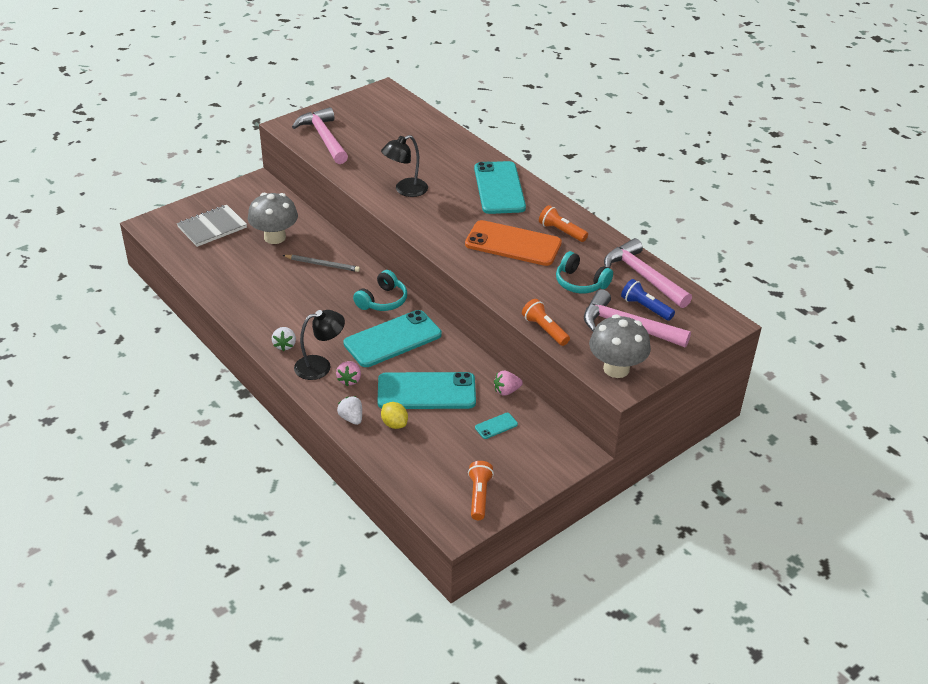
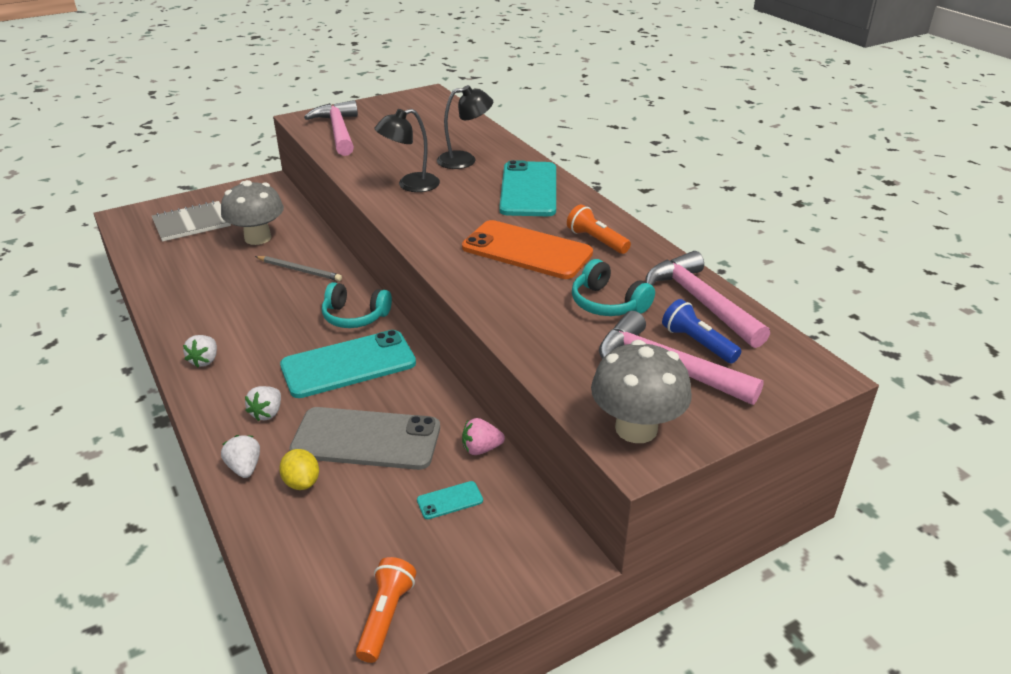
camera: 10 degrees right, 5 degrees down
(320, 366) = (237, 391): black lamp -> black lamp (465, 160)
(349, 380) = (267, 413): pink strawberry -> white strawberry
(382, 300) = (355, 316): turquoise headphones -> turquoise headphones turned 60 degrees clockwise
(426, 391) = (366, 439): turquoise phone -> grey phone
(544, 329) = (538, 361): orange flashlight -> none

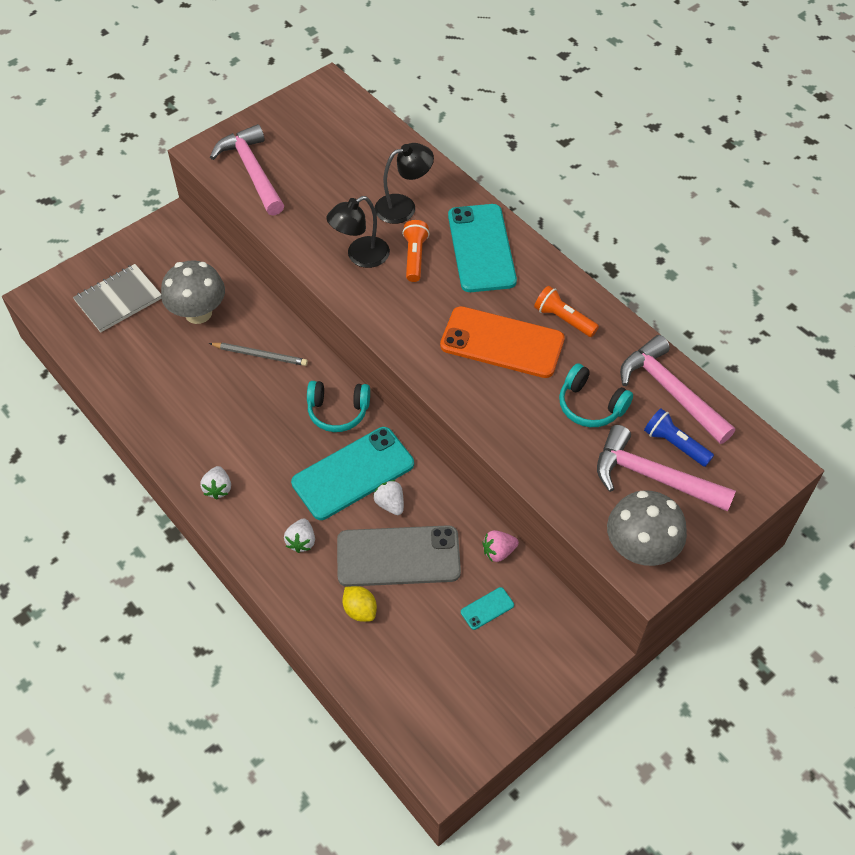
camera: 10 degrees left, 20 degrees up
(244, 468) = (306, 603): white strawberry -> white strawberry (390, 504)
(386, 616) = (469, 721): orange flashlight -> orange flashlight (415, 257)

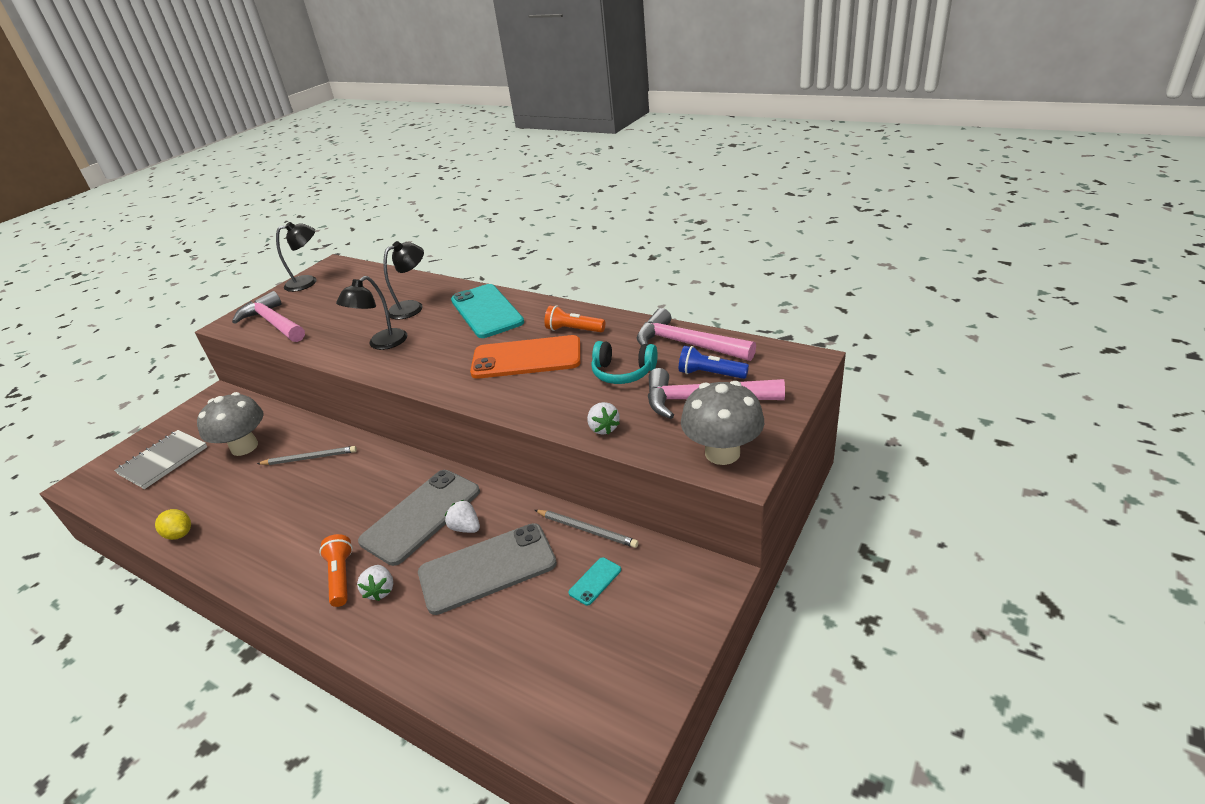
camera: 15 degrees left, 20 degrees down
(218, 488) = (280, 574): white strawberry -> white strawberry (603, 428)
(297, 109) = (308, 282): none -> black lamp
(338, 411) = (394, 474): turquoise headphones -> none
(353, 473) = (421, 516): turquoise phone -> grey phone
(360, 610) = (460, 631): yellow lemon -> yellow lemon (180, 534)
(415, 257) = (430, 331): orange flashlight -> orange flashlight (341, 577)
(498, 551) = (587, 530): pink strawberry -> grey pencil

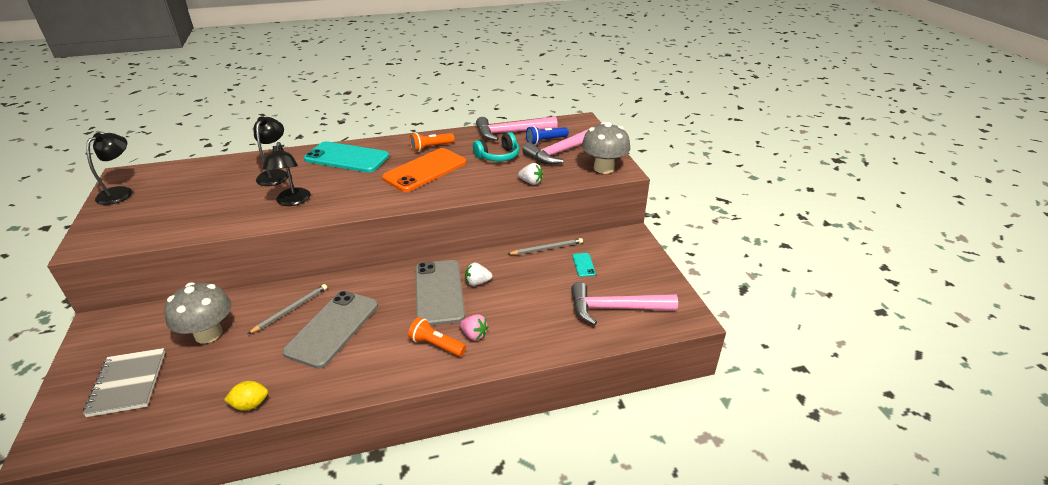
camera: 50 degrees left, 0 degrees up
(273, 323) = (144, 227): pink hammer -> pink hammer (615, 308)
(380, 590) = (474, 335): white strawberry -> pink strawberry
(487, 568) = (520, 291): grey phone -> grey phone (332, 328)

